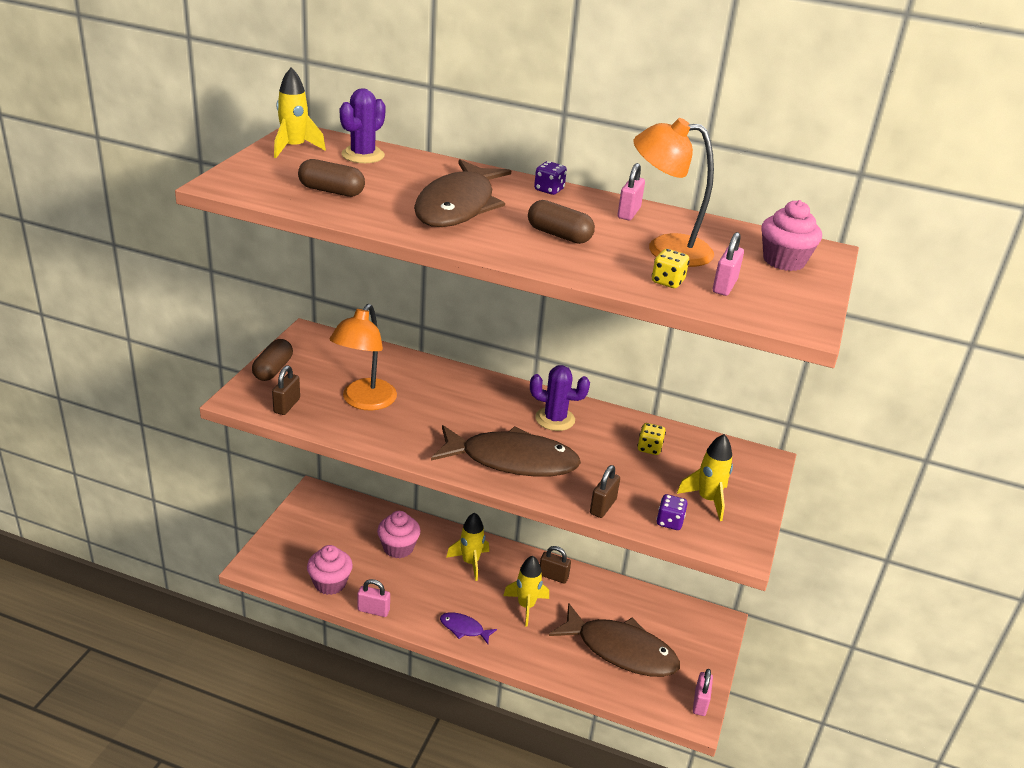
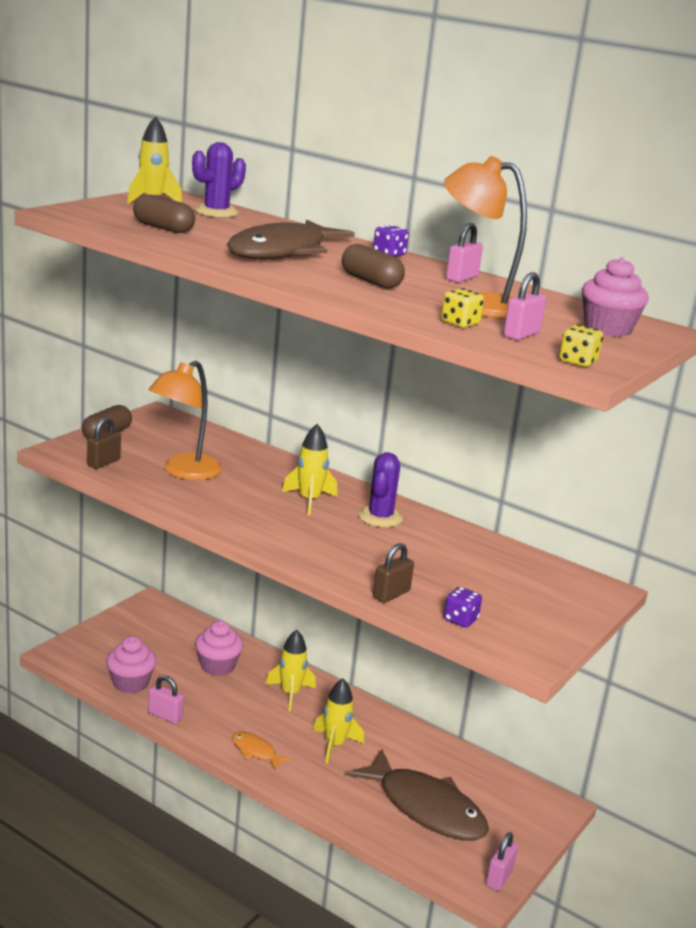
camera: 15 degrees right, 10 degrees down
(464, 628) = (255, 751): purple fish -> orange fish
(512, 460) = (312, 541): brown fish -> none
(553, 576) = (378, 724): brown padlock -> none
(555, 419) = (380, 517): purple cactus -> purple cactus turned 75 degrees clockwise
(649, 448) = (473, 557): yellow dice -> yellow dice (578, 362)
(707, 500) = (516, 610): yellow rocket -> yellow rocket (309, 500)

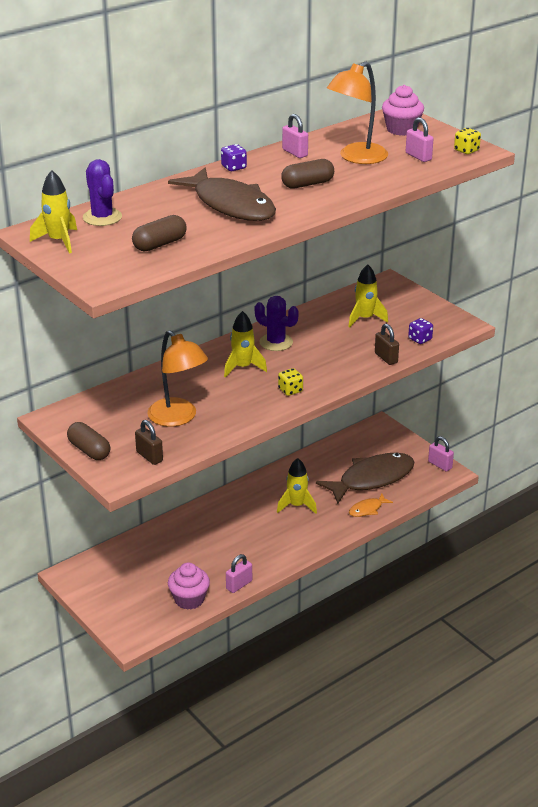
camera: 70 degrees left, 10 degrees up
(217, 666) = (180, 548): pink cupcake -> none
(255, 751) = (295, 544): orange fish -> orange fish (367, 509)
(290, 694) = (229, 516): yellow rocket -> yellow rocket (365, 319)
(460, 323) = (399, 171): yellow dice -> yellow dice (290, 390)

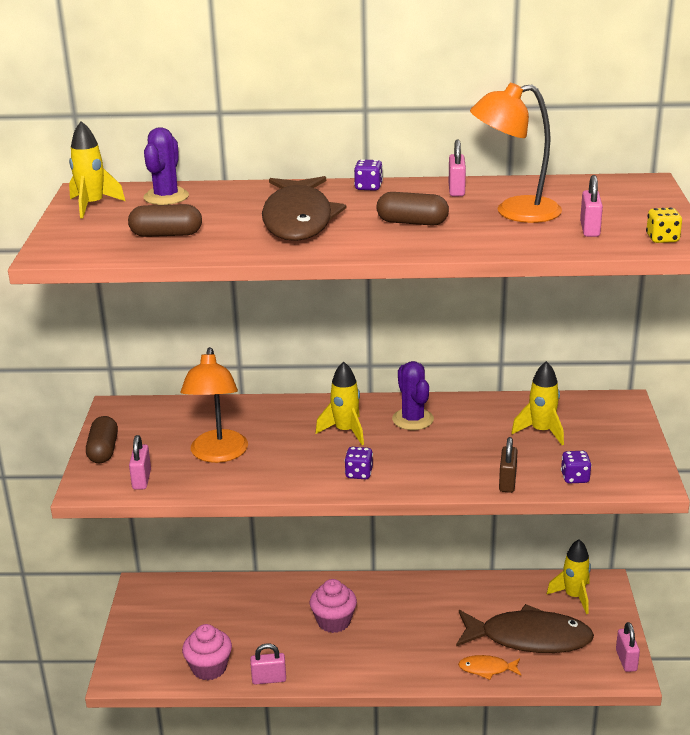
camera: 40 degrees right, 5 degrees down
(149, 456) = (142, 479): brown padlock -> pink padlock
(290, 390) = (359, 473): yellow dice -> purple dice
(297, 505) = (417, 627): yellow rocket -> yellow rocket (574, 596)
(401, 129) = (621, 198): pink cupcake -> pink cupcake (333, 621)

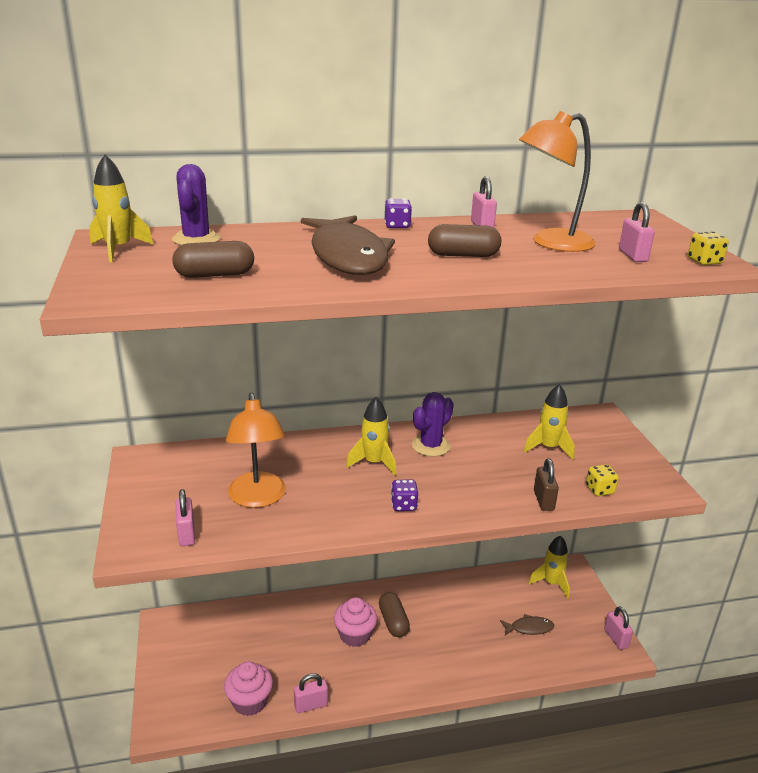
camera: 15 degrees left, 0 degrees up
(103, 450) = (137, 505): brown capsule -> brown capsule (393, 622)
(413, 419) = (431, 446): purple cactus -> purple cactus turned 75 degrees clockwise
(487, 669) = (504, 664): orange fish -> none
(529, 638) = (529, 628): brown fish -> brown fish, size x0.45
(575, 478) = (600, 490): purple dice -> yellow dice

